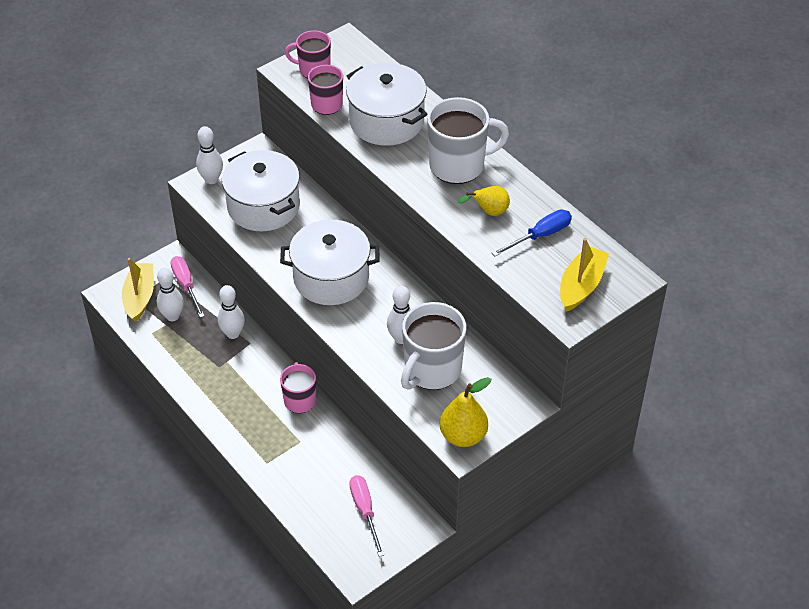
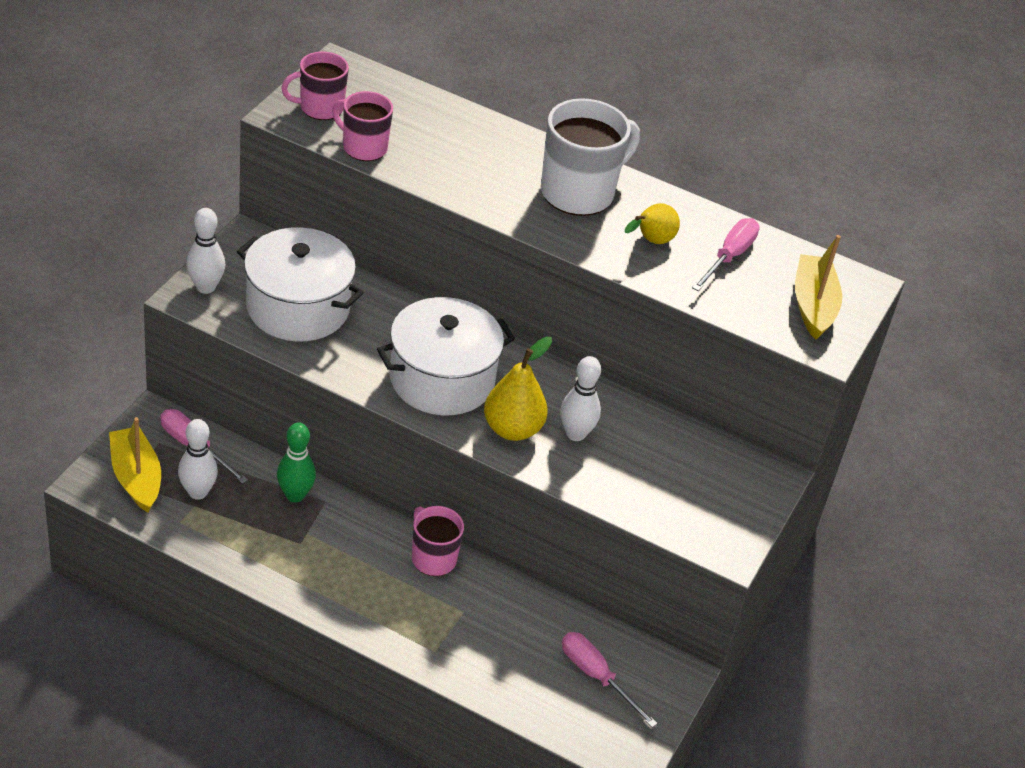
camera: 30 degrees left, 5 degrees down
(233, 333) = (295, 495): white bowling pin -> green bowling pin
(386, 121) = (455, 155): white pot -> none
(431, 370) = (636, 464): white mug -> none
(463, 436) = (722, 534): yellow pear -> yellow pear (512, 429)
(540, 236) = (729, 257): blue screwdriver -> pink screwdriver

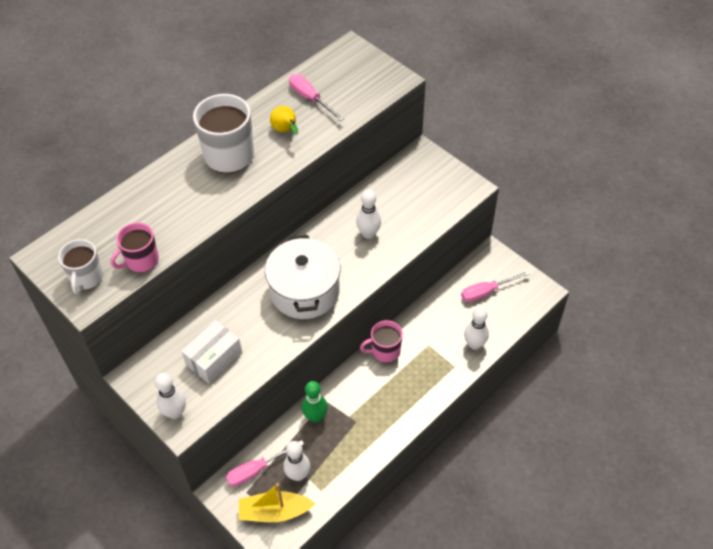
camera: 65 degrees left, 10 degrees up
(298, 307) = (214, 359): white pot -> white box
(320, 108) = (86, 278): pink mug -> white mug
(485, 672) = (474, 344): none -> white bowling pin
(512, 429) = (357, 264): yellow pear -> none
(813, 305) = (362, 74): yellow boat -> none

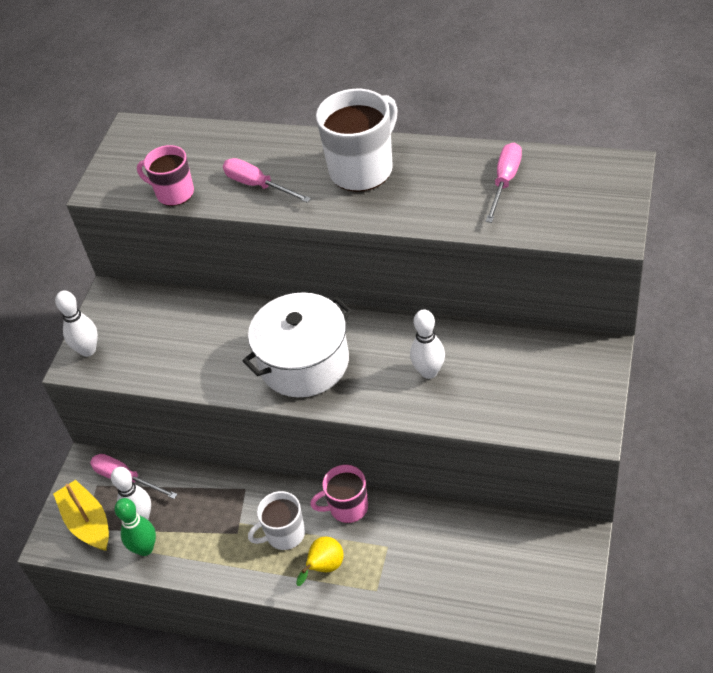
camera: 65 degrees right, 5 degrees down
(86, 278) = (128, 171): white mug -> white mug (284, 534)
(214, 359) = (168, 341): white box -> none
(286, 131) = (436, 191): yellow pear -> yellow pear (324, 568)
(315, 416) = (219, 492): green bowling pin -> green bowling pin (145, 548)
(385, 351) = (347, 507): pink mug -> pink mug turned 60 degrees counterclockwise
(474, 344) = (424, 595): white bowling pin -> none
(486, 292) = (515, 566): pink screwdriver -> pink screwdriver (258, 185)

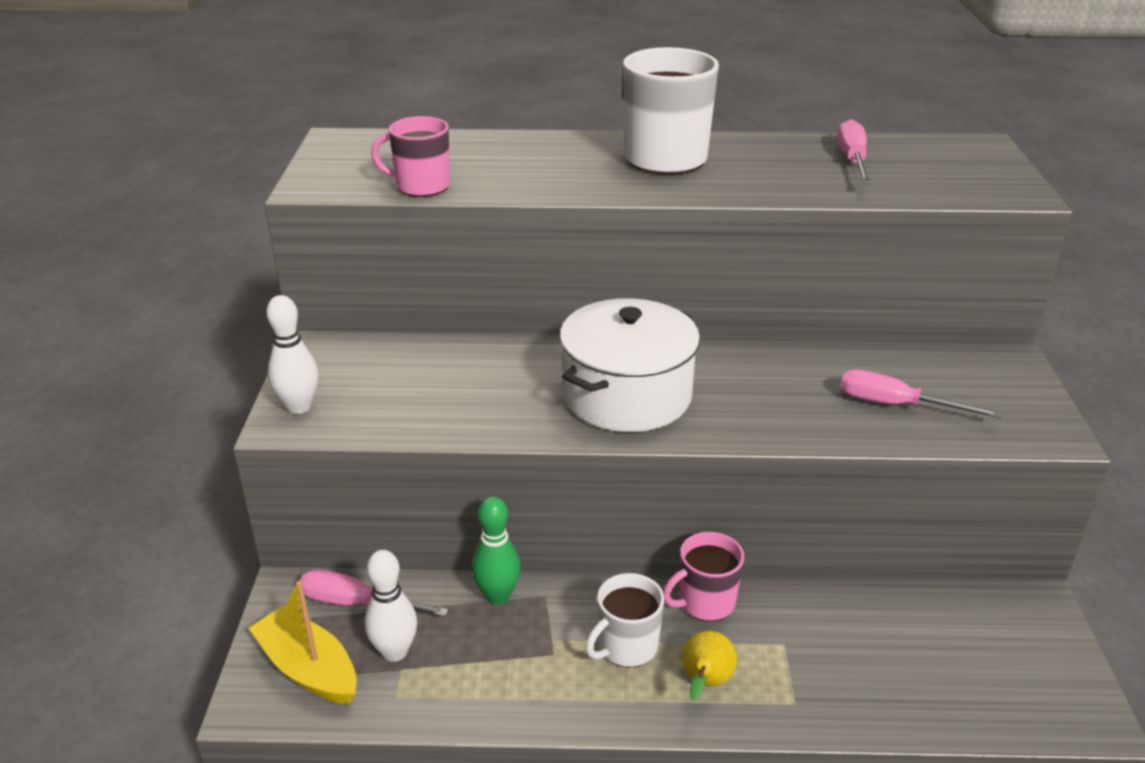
camera: 20 degrees left, 15 degrees down
(145, 548) = (413, 693): green bowling pin -> green bowling pin (497, 595)
(258, 185) = (536, 175): pink screwdriver -> pink screwdriver (897, 405)
(429, 372) = (803, 392): white bowling pin -> none

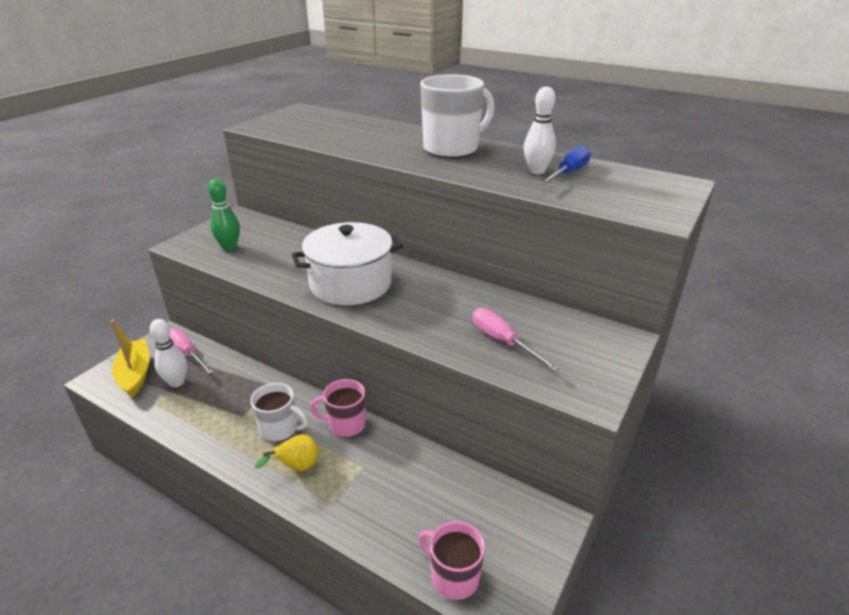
camera: 30 degrees right, 0 degrees up
(299, 407) = (196, 240): white bowling pin -> white bowling pin (536, 171)
(421, 186) = (301, 136): pink mug -> pink mug (453, 576)
(497, 595) = (249, 376): green bowling pin -> green bowling pin (229, 247)
(626, 647) = (280, 429): white mug -> white mug turned 150 degrees counterclockwise
(853, 160) = (568, 173): pink screwdriver -> blue screwdriver

